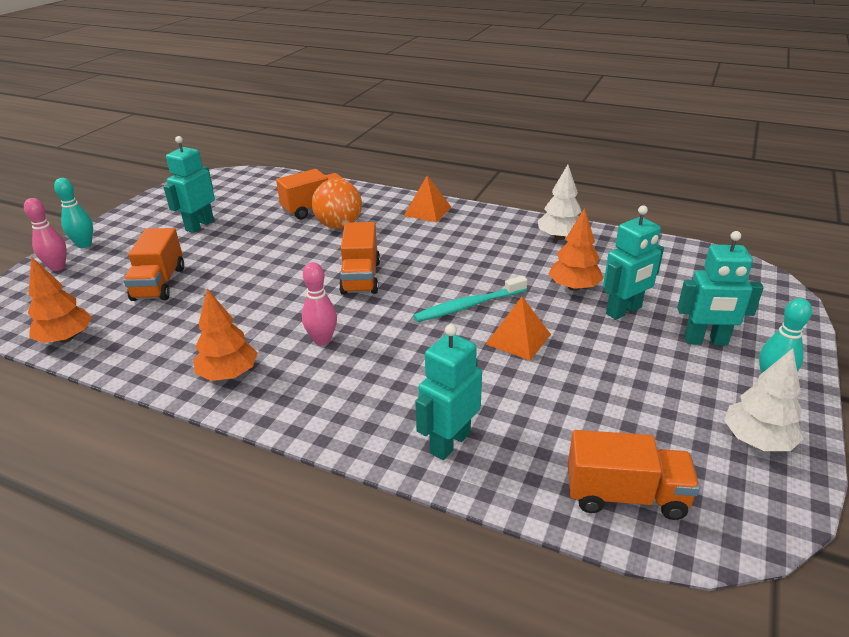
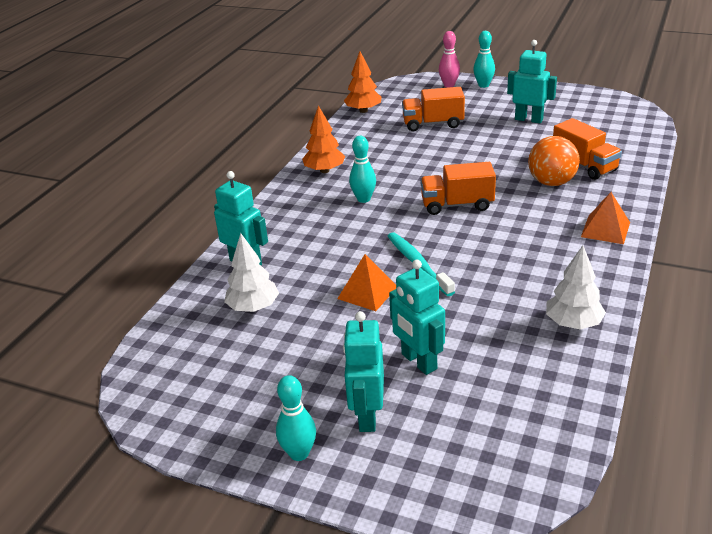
camera: 90 degrees right, 0 degrees up
(322, 340) = (363, 199): pink bowling pin -> turquoise bowling pin
(574, 287) = (460, 329): orange tree -> none
(625, 495) = (181, 340): orange truck -> none
(757, 440) = (221, 423): white tree -> white tree (253, 307)

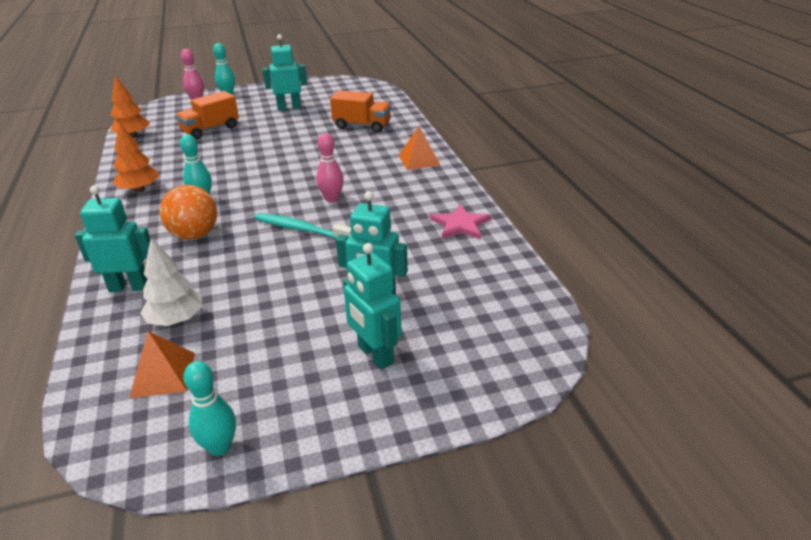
camera: 40 degrees left, 0 degrees up
(299, 453) = (346, 414): turquoise bowling pin -> turquoise bowling pin (220, 447)
(367, 292) = (278, 265): orange pyramid -> orange pyramid (163, 374)
(457, 205) = (291, 178): orange truck -> none
(474, 242) = (332, 199): none -> pink bowling pin
(551, 182) = (350, 143): orange ball -> orange ball (194, 235)
(573, 323) = (460, 225): white tree -> pink star

